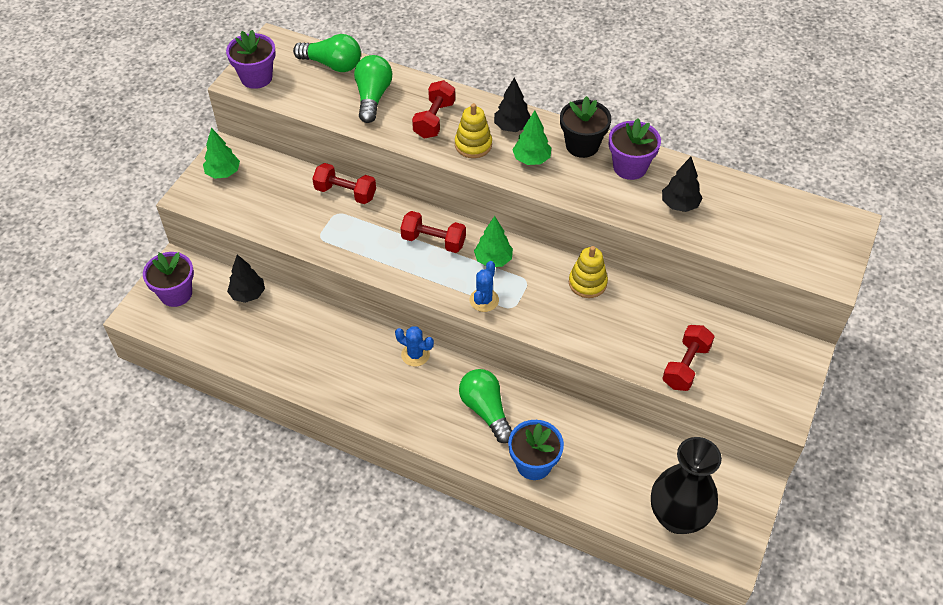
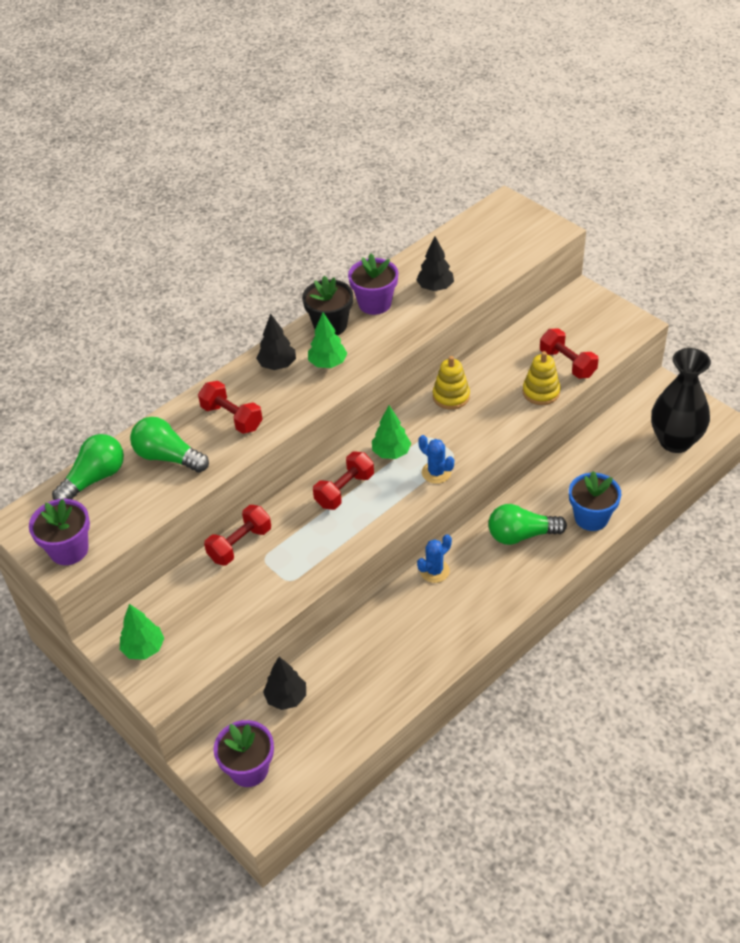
camera: 65 degrees left, 5 degrees down
(473, 145) = (284, 398): yellow stacking toy -> yellow stacking toy (541, 392)

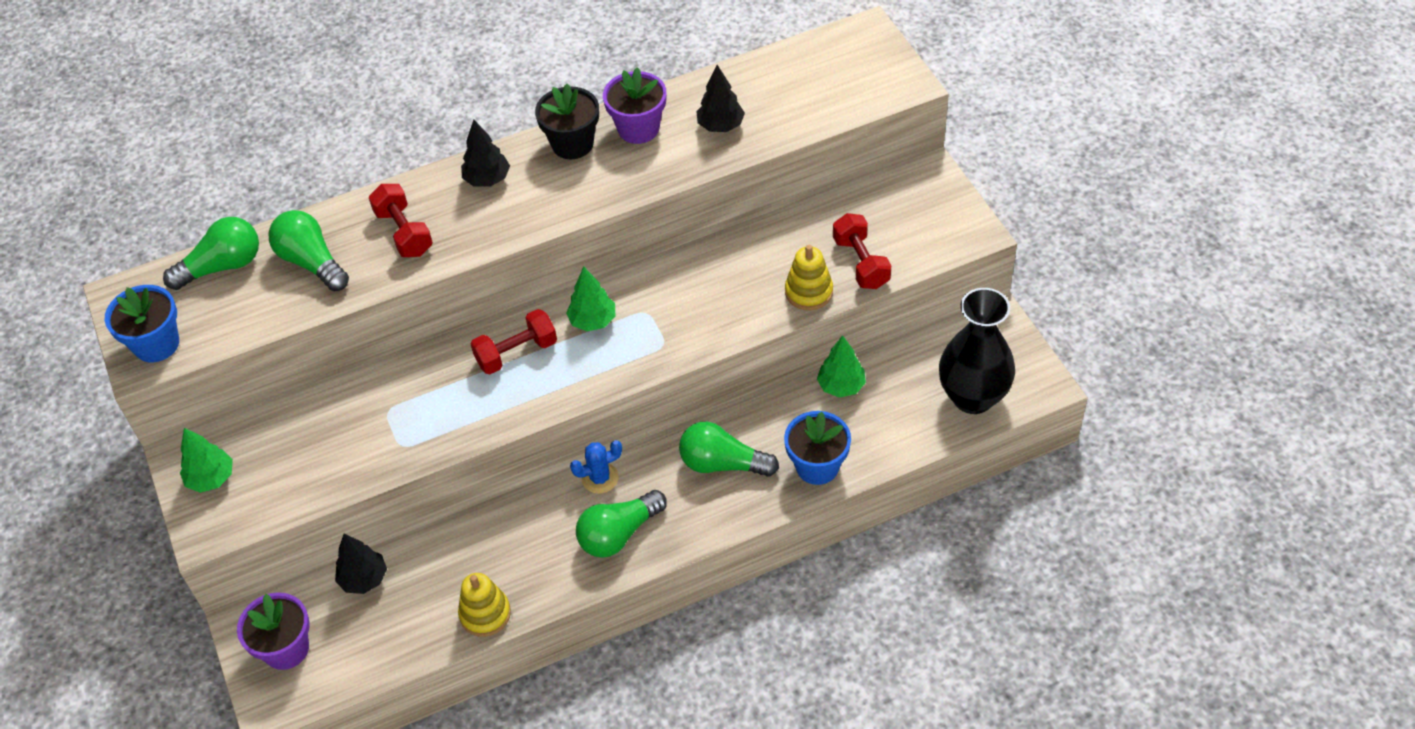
camera: 20 degrees right, 5 degrees up
(69, 550) = (156, 344): purple flower pot -> blue flower pot
(240, 544) = (370, 386): red dumbbell -> none
(328, 363) = (545, 193): green tree -> green tree (841, 386)
(436, 472) = (631, 361): blue cactus -> none
(451, 396) = (698, 268): yellow stacking toy -> yellow stacking toy (485, 614)
(470, 606) = (619, 534): none -> green light bulb

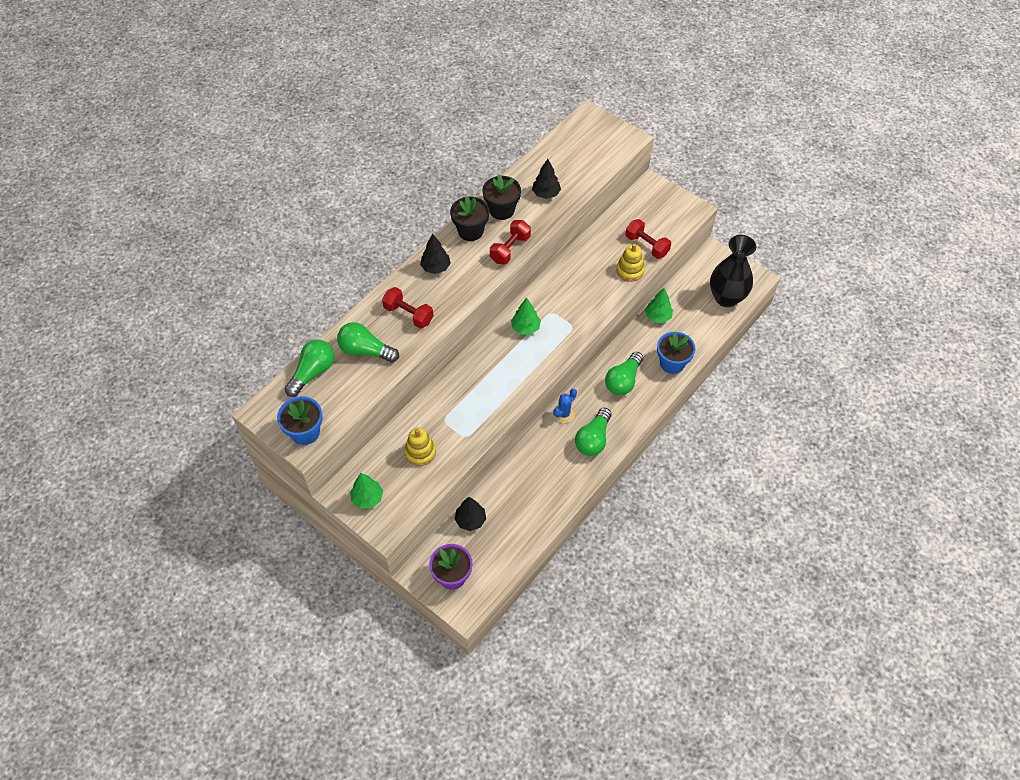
camera: 30 degrees left, 5 degrees up
(485, 614) = (550, 510): yellow stacking toy -> yellow stacking toy (420, 452)
(516, 353) = (495, 361): red dumbbell -> red dumbbell (510, 249)
(638, 128) = (501, 210): purple flower pot -> black flower pot
(722, 464) = (623, 381): green light bulb -> green light bulb turned 45 degrees counterclockwise

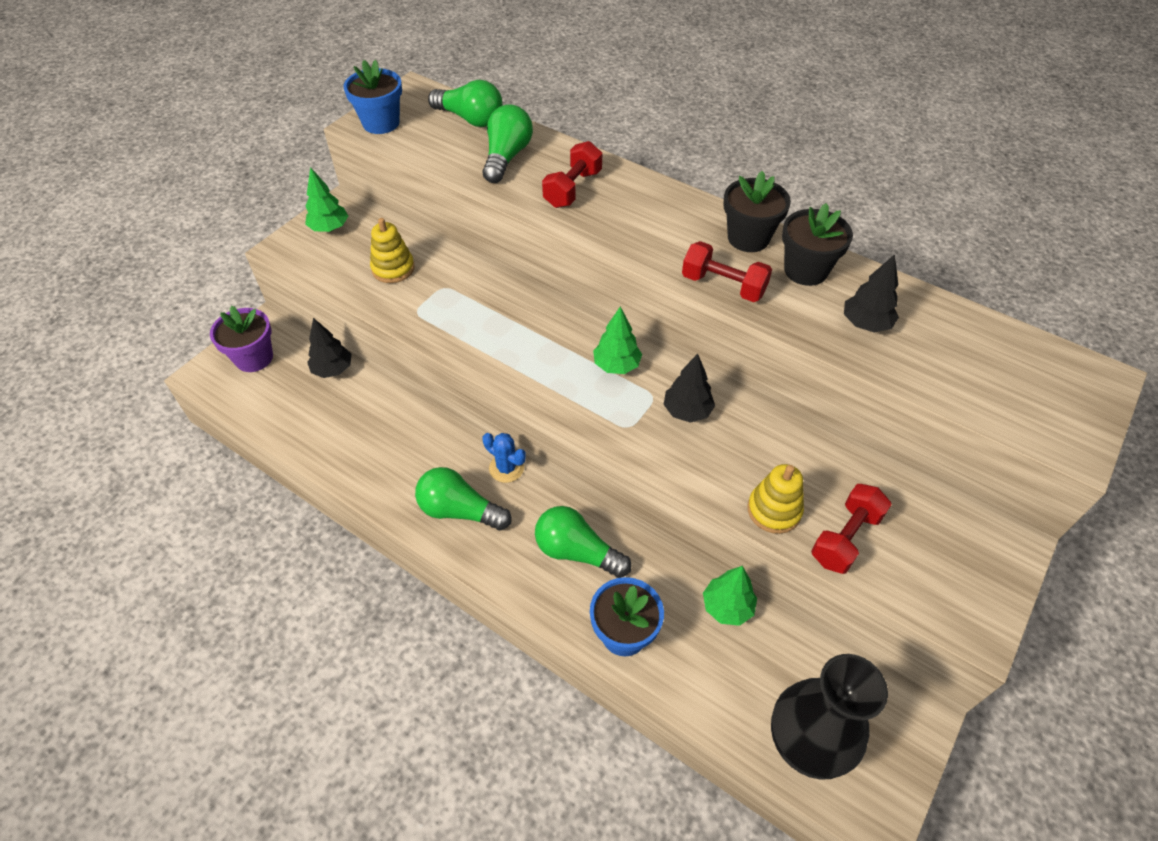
camera: 85 degrees right, 5 degrees down
(435, 267) = (665, 207): black tree -> black tree (687, 411)

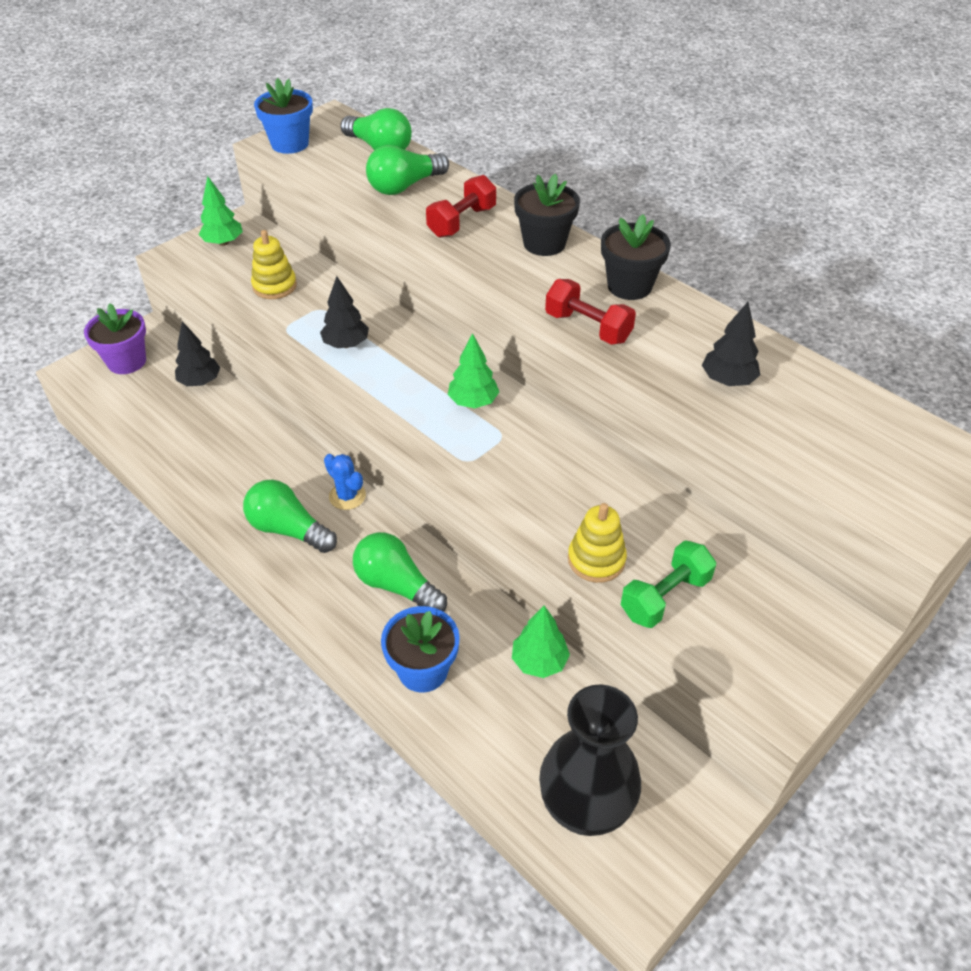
camera: 10 degrees right, 5 degrees down
(506, 157) = (404, 186): green light bulb -> green light bulb turned 150 degrees counterclockwise
(687, 411) = (533, 454): black tree -> black tree (346, 344)
(805, 270) = (680, 323): black flower pot -> black flower pot (544, 243)
(845, 538) = (665, 597): red dumbbell -> green dumbbell

